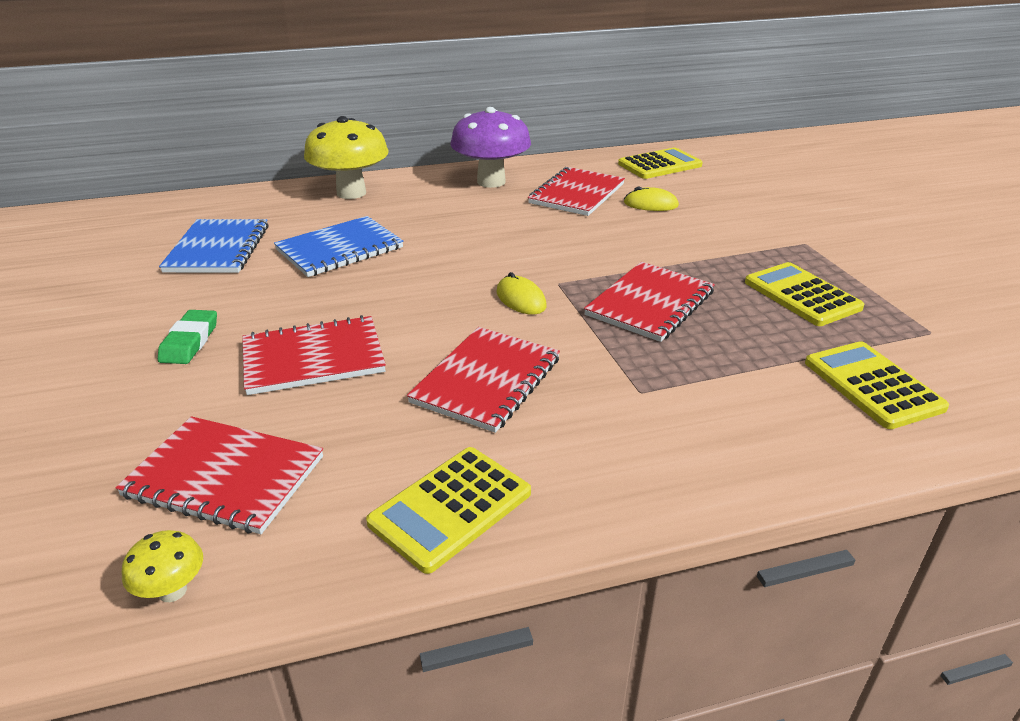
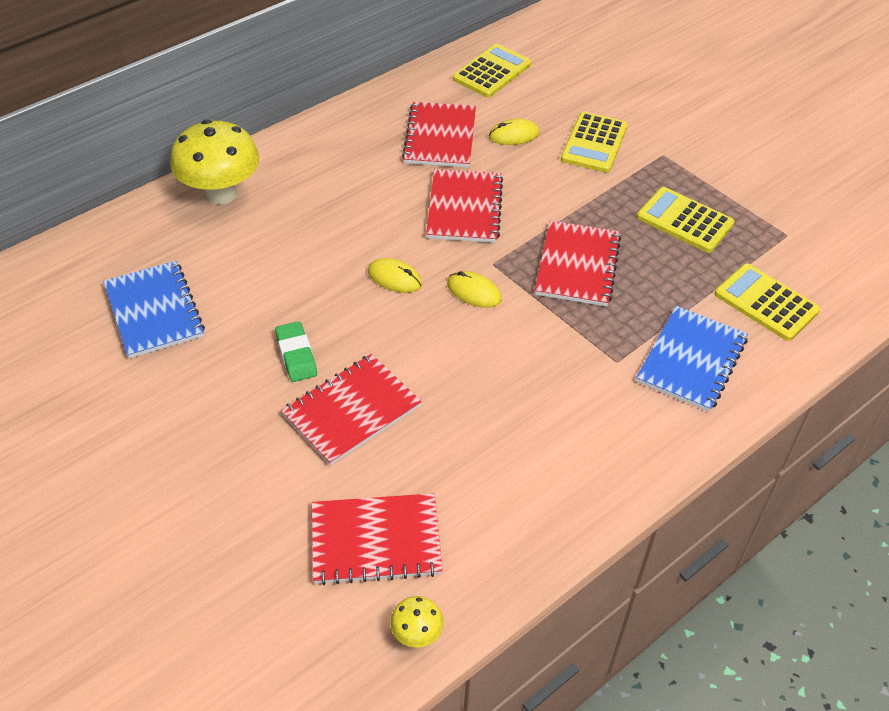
camera: 25 degrees left, 15 degrees up
(190, 341) = (232, 428): green eraser -> green eraser (296, 355)
(339, 249) = (272, 277): blue notebook -> blue notebook (691, 360)
(450, 273) = (394, 278): none -> yellow mouse
(450, 508) = (549, 507): yellow calculator -> yellow calculator (594, 143)
(486, 380) = (502, 388): red notebook -> red notebook (464, 208)
(491, 182) = (348, 140): purple mushroom -> none

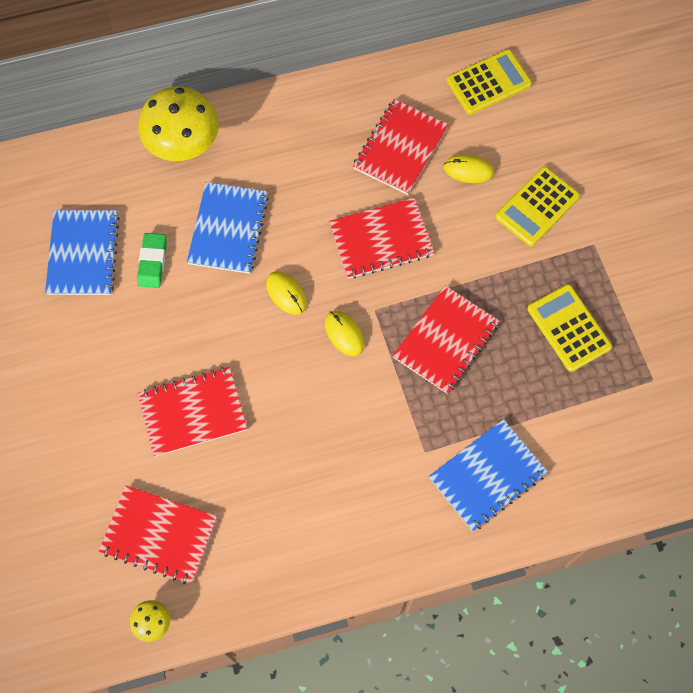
camera: 25 degrees right, 20 degrees up
(296, 355) = (174, 341): green eraser -> green eraser (152, 262)
(304, 245) = (228, 229): none -> blue notebook
(464, 208) = (381, 240): red notebook -> red notebook turned 45 degrees clockwise
(766, 302) = (587, 444): yellow calculator -> none

